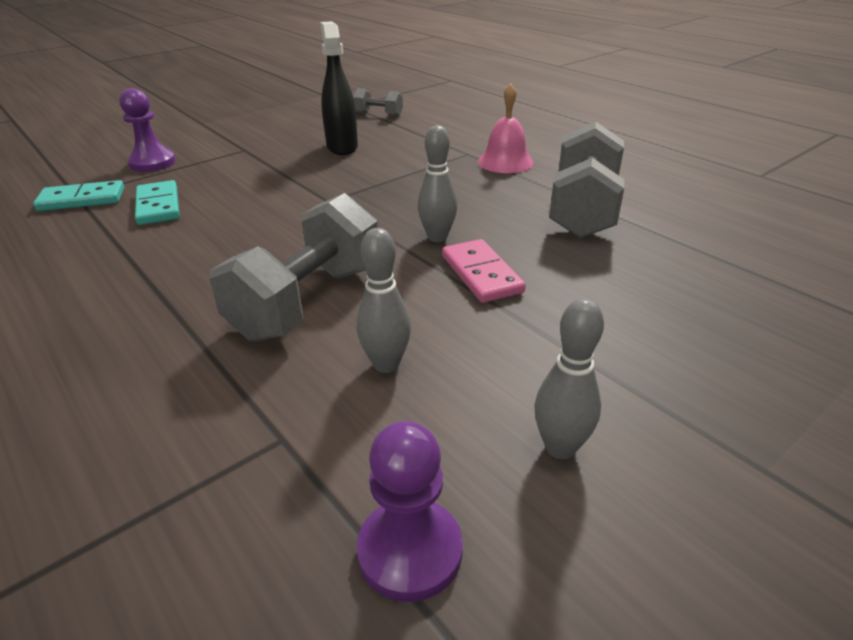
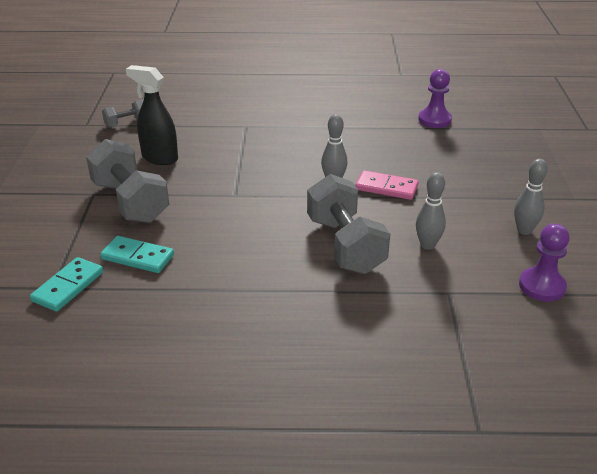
camera: 50 degrees left, 0 degrees up
(152, 163) = (47, 238): purple pawn -> purple pawn (434, 120)
(505, 162) = (277, 121): pink bell -> none
(583, 210) = (366, 132): grey dumbbell -> grey dumbbell (130, 202)

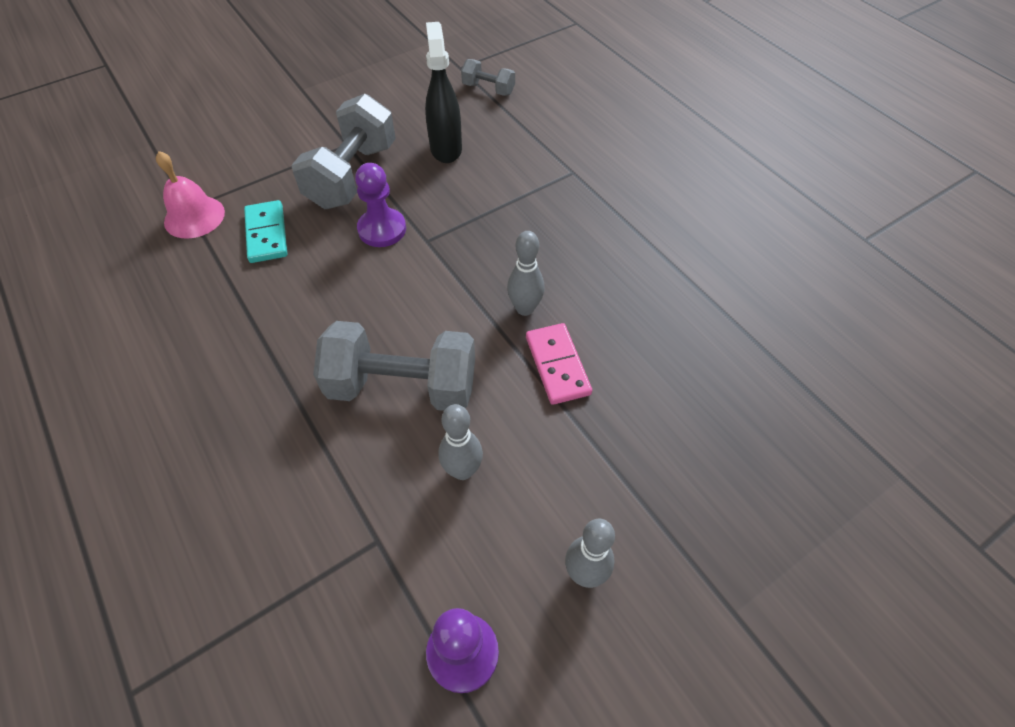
camera: 55 degrees right, 20 degrees up
(68, 287) = (194, 217): turquoise domino -> pink bell
(345, 245) = (402, 386): grey dumbbell -> grey dumbbell turned 60 degrees clockwise
(434, 120) = (780, 335): purple pawn -> purple pawn (382, 229)

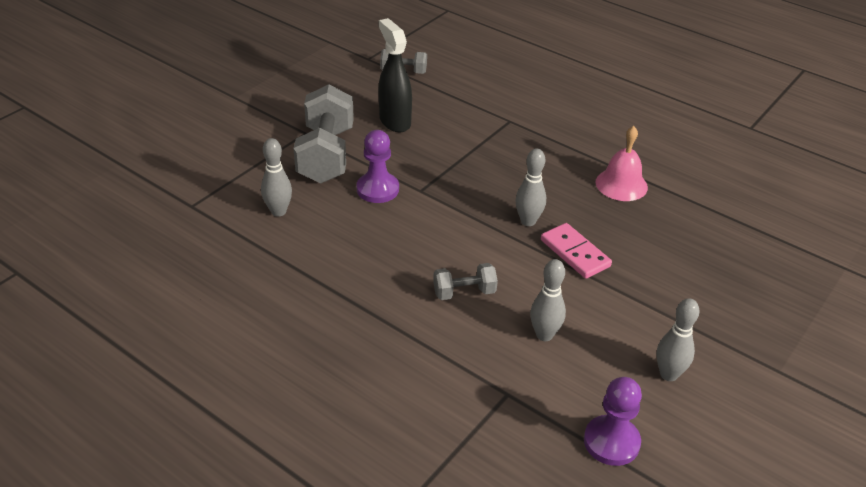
camera: 20 degrees left, 15 degrees down
(194, 217) = (203, 211): pink bell -> pink bell (621, 184)
(266, 234) = (278, 211): turquoise domino -> grey bowling pin
(402, 386) = (464, 292): grey dumbbell -> grey dumbbell, size x0.50

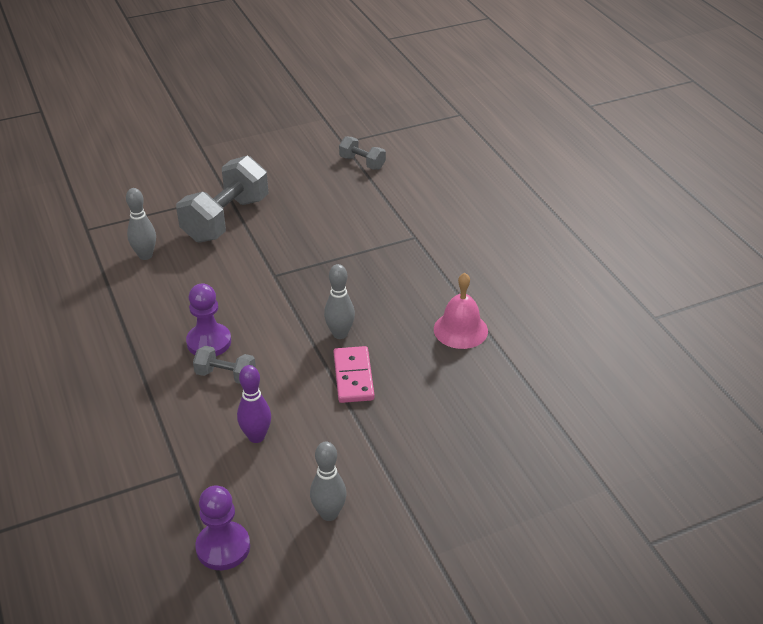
camera: 30 degrees right, 0 degrees up
(377, 189) = (240, 262): purple pawn -> purple pawn (209, 342)
(394, 121) = (311, 207): black spray bottle -> none
(544, 335) = (256, 437): grey bowling pin -> purple bowling pin

